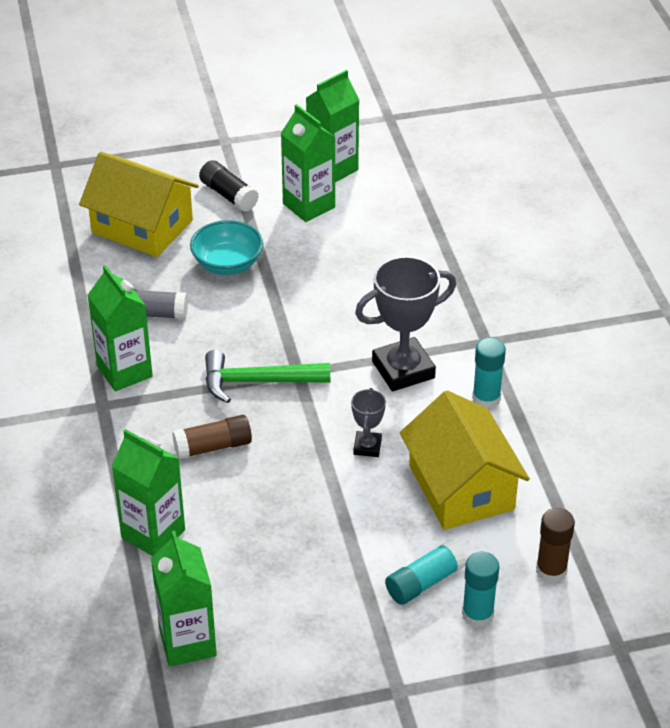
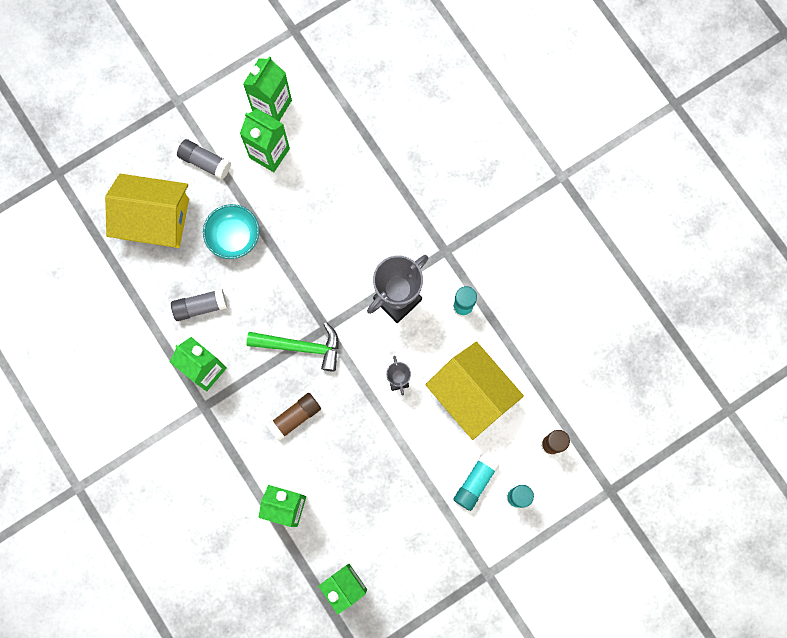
camera: 20 degrees left, 35 degrees up
(228, 195) = (205, 162): black glue stick -> grey glue stick
(257, 382) = (301, 346): green hammer -> green hammer turned 150 degrees counterclockwise

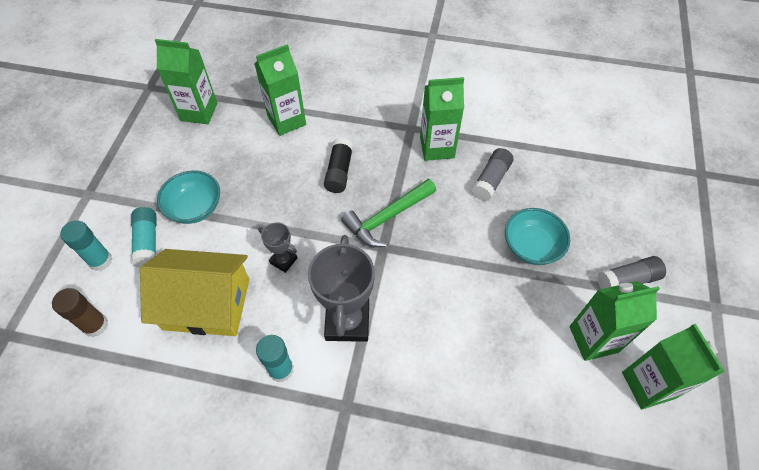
camera: 135 degrees right, 20 degrees down
(154, 219) = (600, 205): yellow house -> none
(295, 417) = (339, 172): brown glue stick -> black glue stick
(421, 484) = (195, 208): none -> turquoise bowl

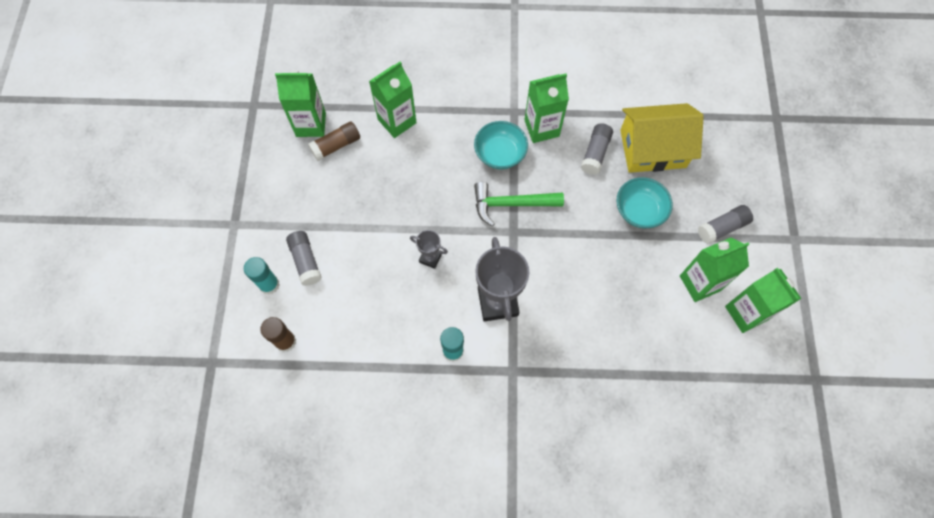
camera: 10 degrees left, 10 degrees up
(148, 242) = (306, 261): turquoise glue stick -> grey glue stick
(195, 208) = (337, 222): turquoise bowl -> turquoise bowl (500, 154)
(207, 304) = (375, 307): yellow house -> yellow house (653, 148)
(218, 134) = (336, 145): none -> brown glue stick
(339, 172) = (458, 166): black glue stick -> none
(387, 218) = (511, 204): green hammer -> green hammer turned 45 degrees clockwise

